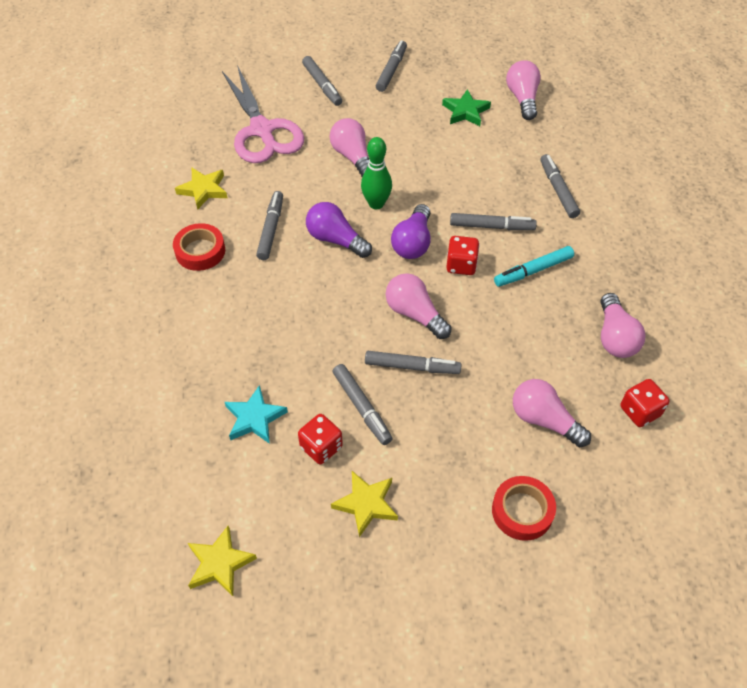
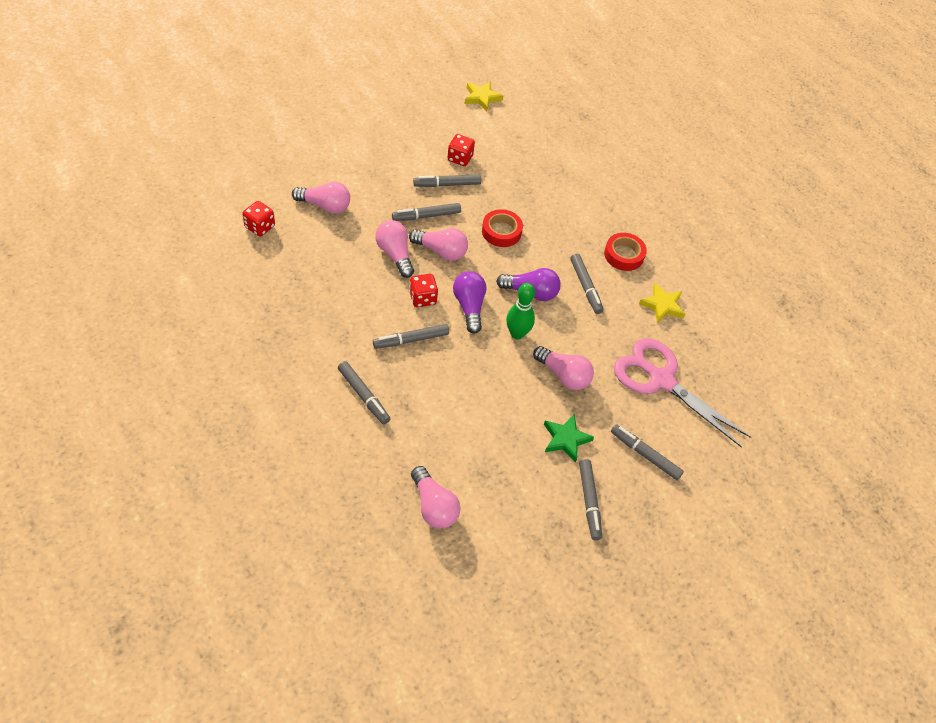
camera: 150 degrees right, 0 degrees up
(254, 418) = (509, 163): turquoise star -> none
(362, 407) = (447, 184): grey marker -> grey marker turned 45 degrees counterclockwise
(366, 504) = (418, 138): yellow star -> none
(465, 111) = (486, 467): green star -> green star (565, 439)
(522, 511) = (325, 156): red tape -> red tape (501, 232)
(533, 271) = (363, 309): turquoise marker -> none
(615, 337) = (286, 273): pink light bulb -> pink light bulb (395, 254)

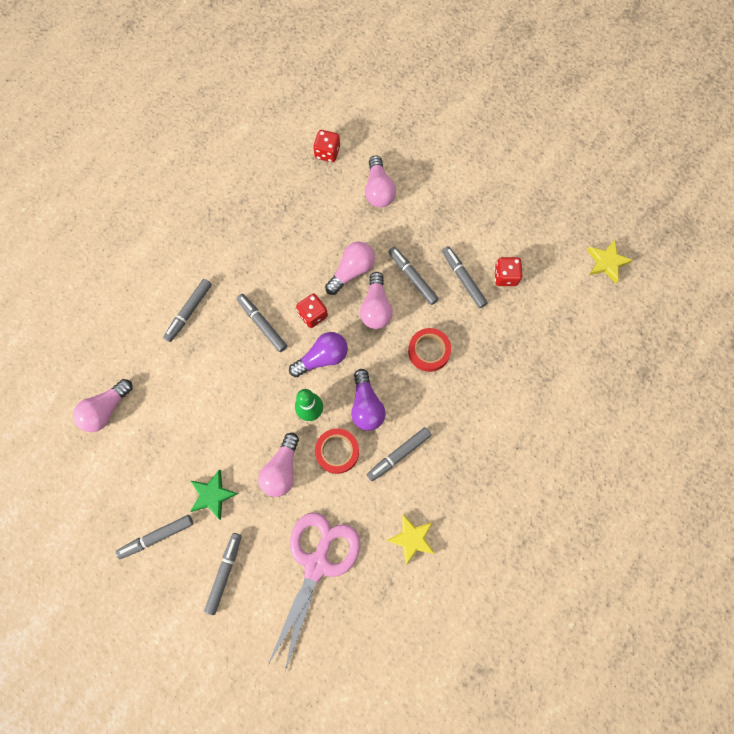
camera: 75 degrees right, 20 degrees up
(624, 255) = (460, 479): red tape -> red tape (337, 451)

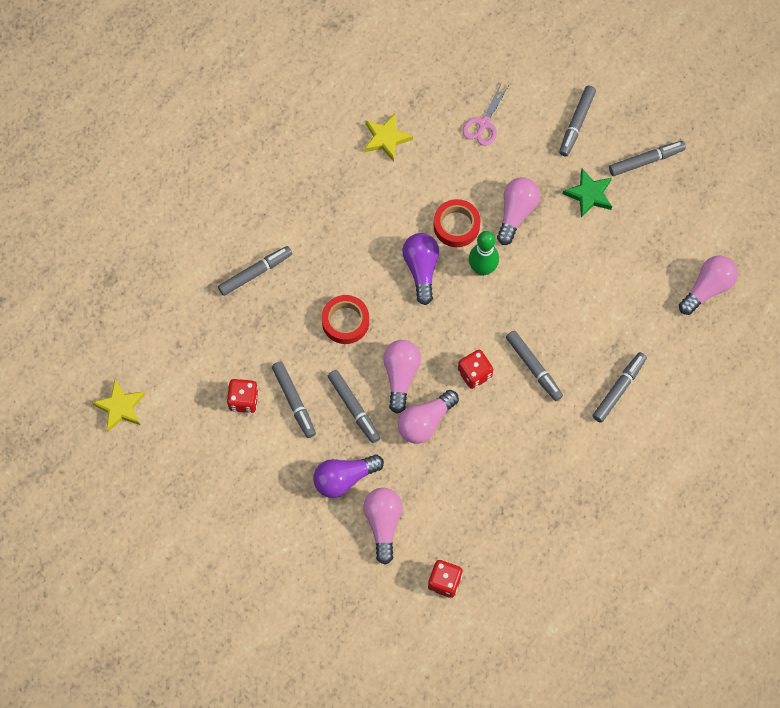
camera: 175 degrees left, 5 degrees down
(317, 564) = (484, 124): pink scissors -> pink scissors, size x0.49
(322, 358) = (466, 324): purple light bulb -> purple light bulb (344, 478)
(398, 455) = (391, 217): grey marker -> grey marker (255, 273)

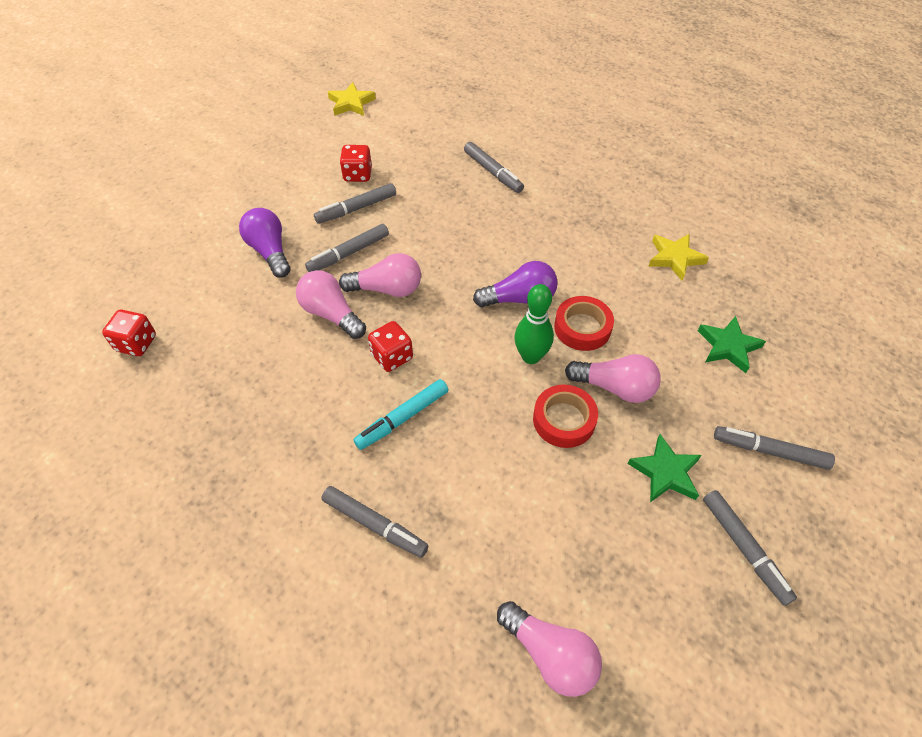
camera: 85 degrees right, 15 degrees down
(345, 321) = (447, 240): red tape -> red tape (564, 420)
(383, 524) = (215, 286): pink light bulb -> none
(484, 124) = (728, 347): pink scissors -> green star
(533, 367) = (402, 418): grey marker -> turquoise marker

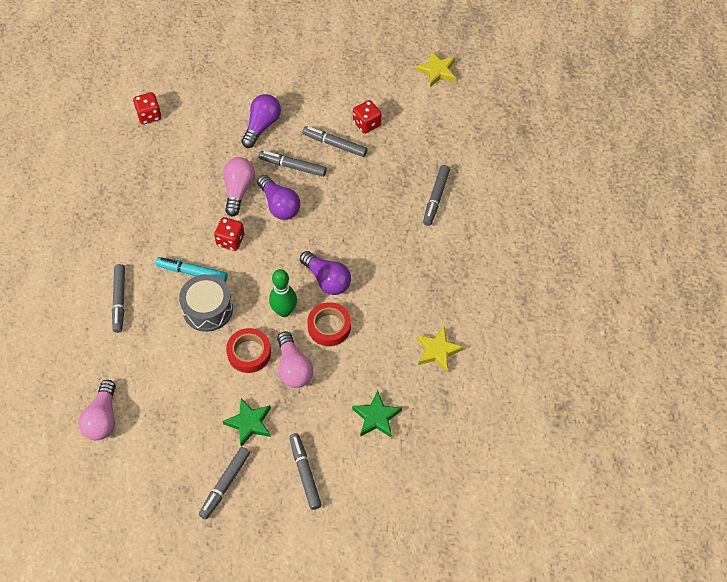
camera: 55 degrees right, 5 degrees up
(387, 289) = (279, 205): pink light bulb -> purple light bulb
(469, 430) = (207, 309): none -> grey drum

